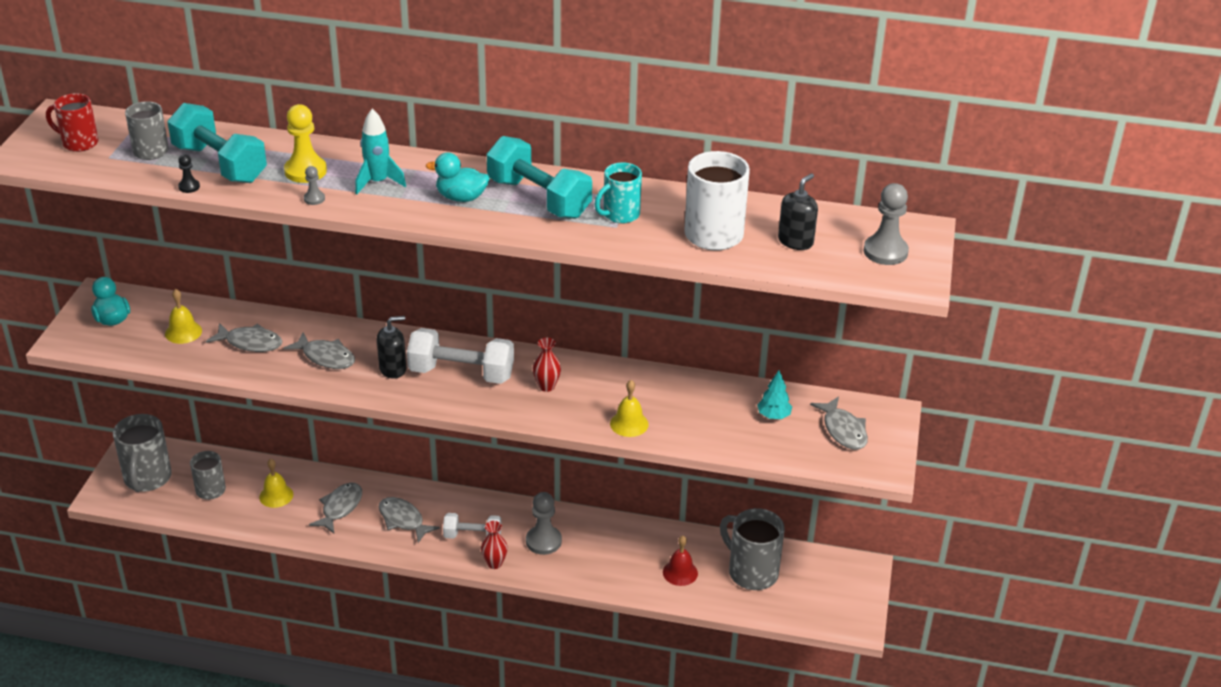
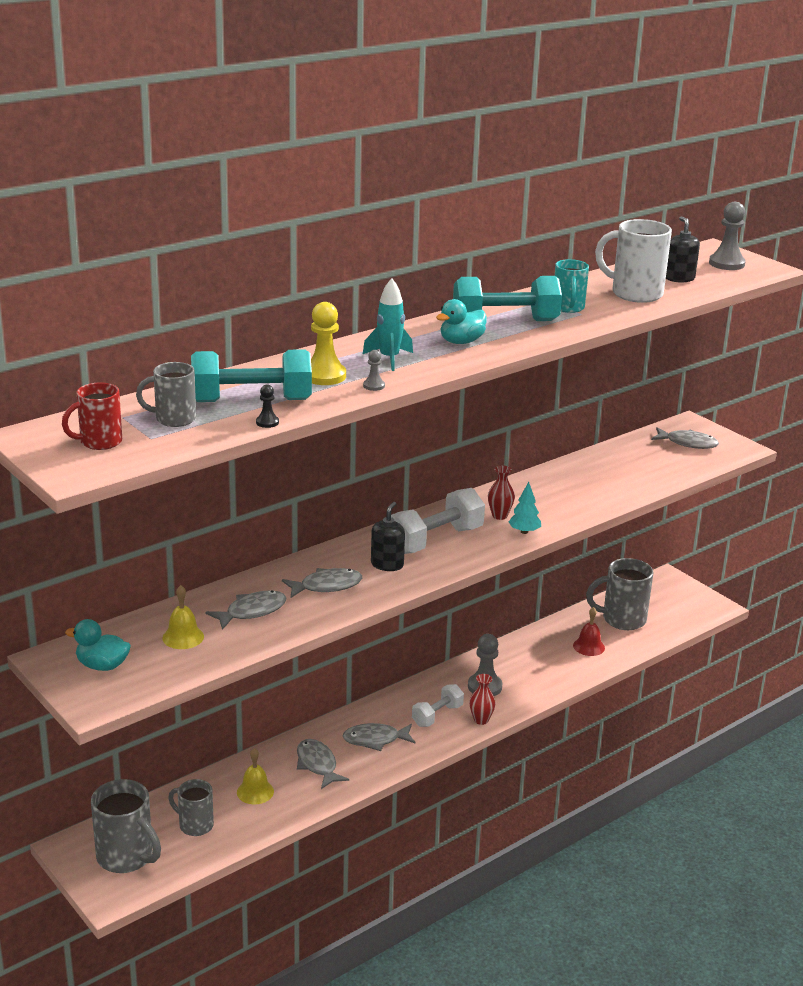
camera: 50 degrees left, 10 degrees down
(629, 424) = (585, 505): yellow bell -> none
(773, 416) = (643, 457): turquoise tree -> turquoise tree (524, 531)

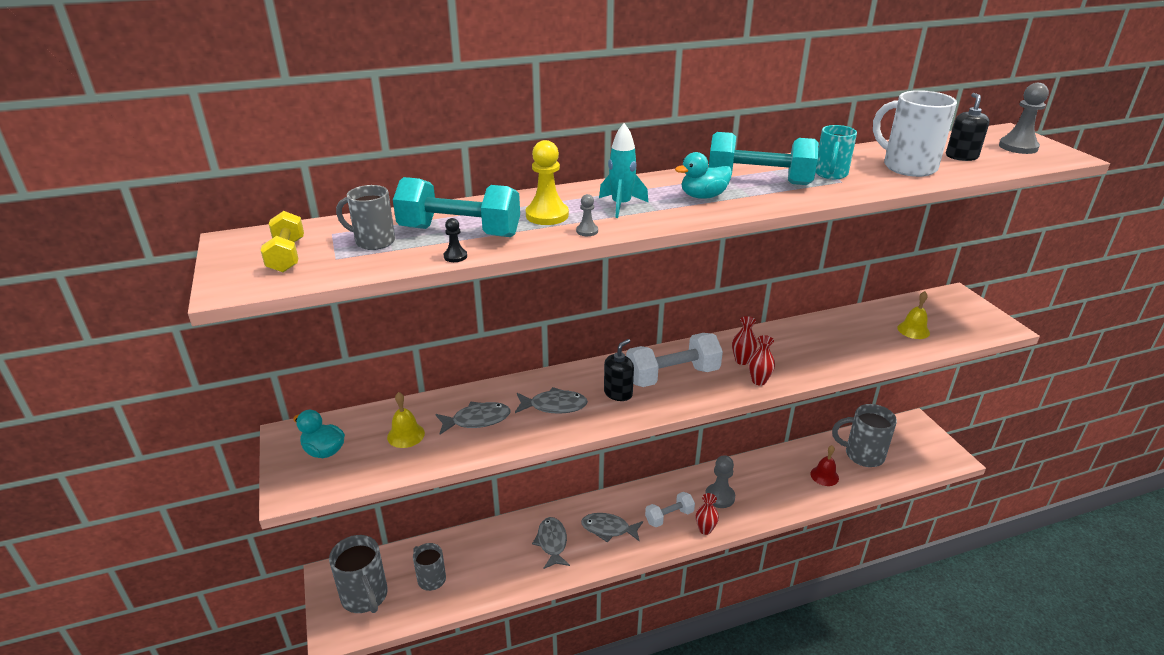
camera: 20 degrees right, 5 degrees up
(99, 442) = (287, 256): red mug -> yellow dumbbell
(255, 792) = (491, 557): yellow bell -> yellow bell (913, 330)
(524, 531) = (759, 381): turquoise tree -> red vase
(688, 443) = (949, 314): grey fish -> none

